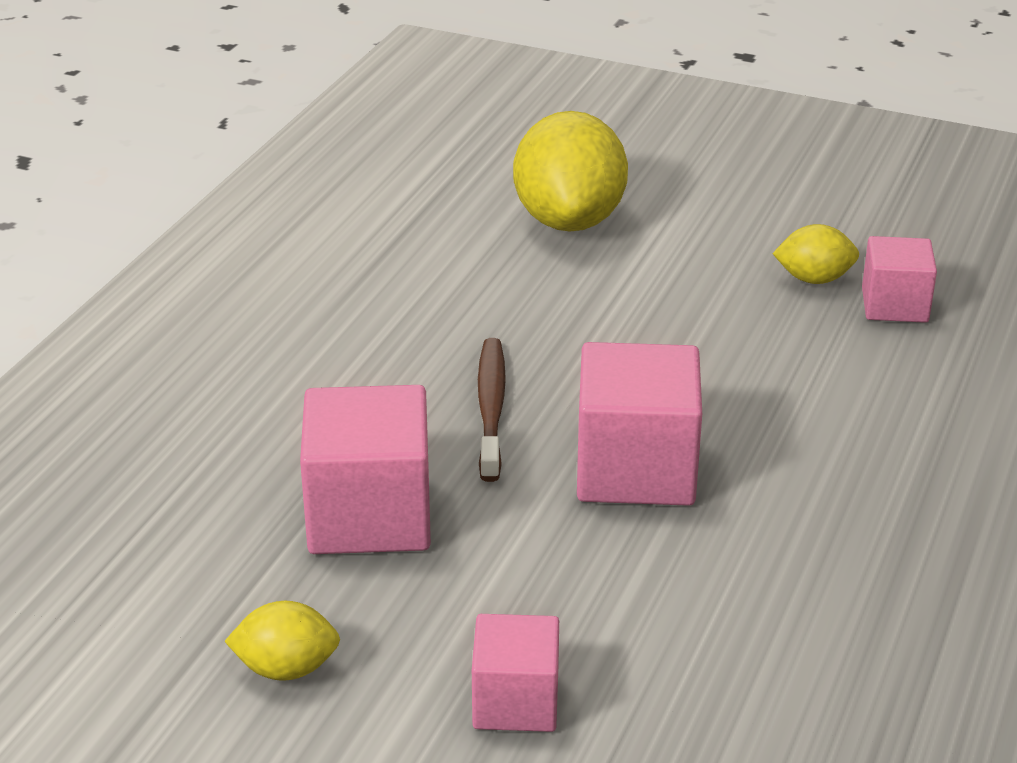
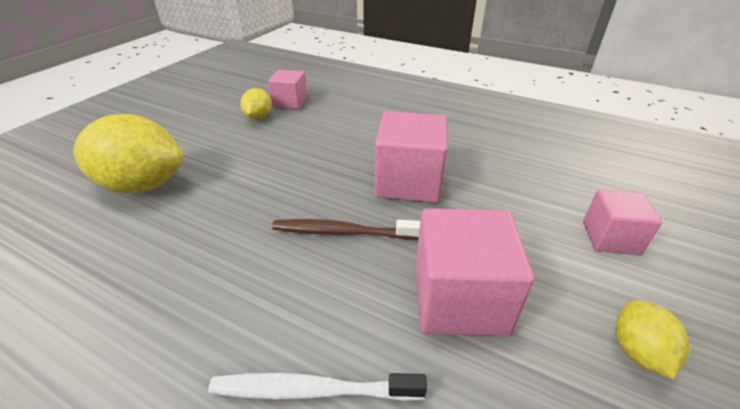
camera: 85 degrees left, 5 degrees up
(245, 409) = (312, 390): none -> white toothbrush

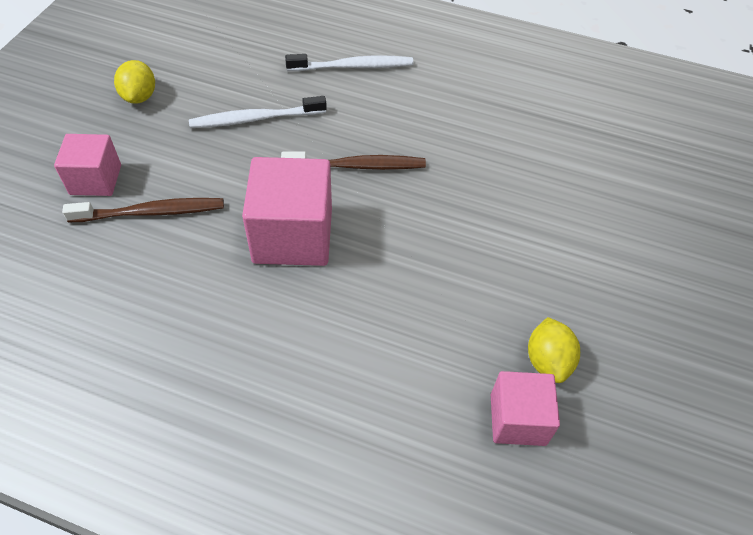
camera: 170 degrees right, 15 degrees up
(143, 185) = (597, 205): yellow lemon -> none
(459, 299) = (255, 119): pink cube -> white toothbrush
(536, 206) = (151, 212): none -> brown toothbrush

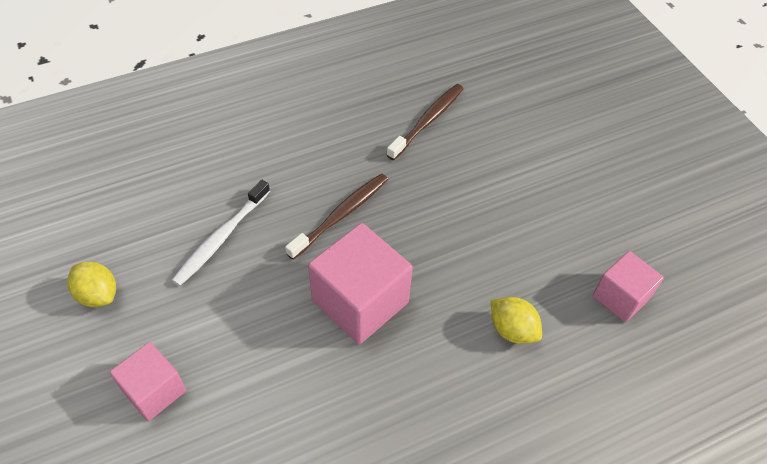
camera: 45 degrees left, 0 degrees up
(151, 212) = (235, 375): brown toothbrush -> brown toothbrush (427, 121)
(353, 66) = (244, 141): white toothbrush -> none
(547, 361) = (596, 248): yellow lemon -> yellow lemon (512, 330)

